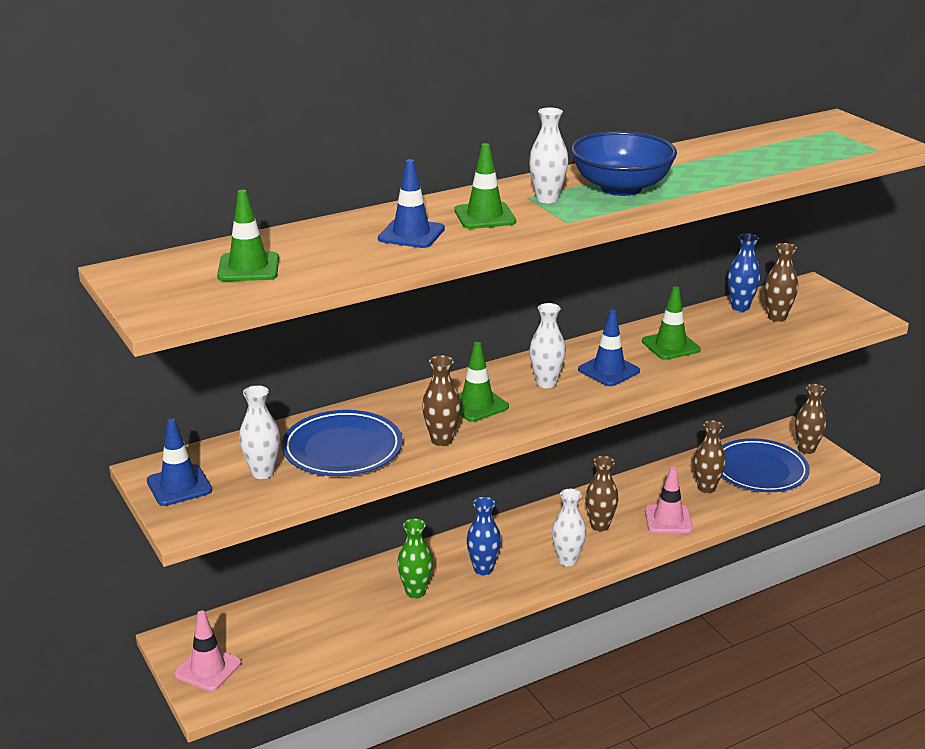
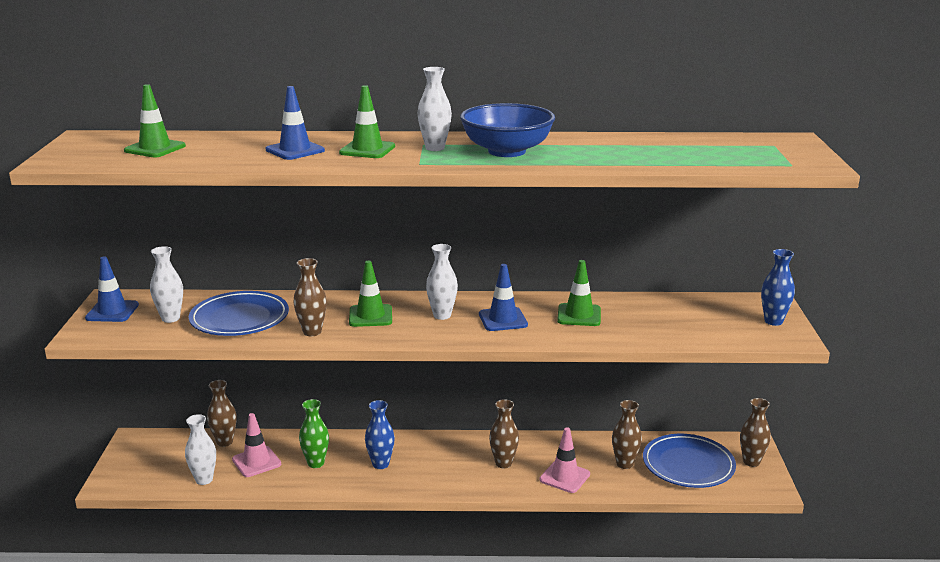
camera: 30 degrees right, 5 degrees down
(208, 669) = (131, 464): pink traffic cone -> pink traffic cone (256, 462)
(567, 560) = (449, 480): white vase -> white vase (204, 479)
(740, 307) = (681, 302): blue vase -> blue vase (773, 321)
(777, 317) = (703, 318): brown vase -> brown vase (224, 442)

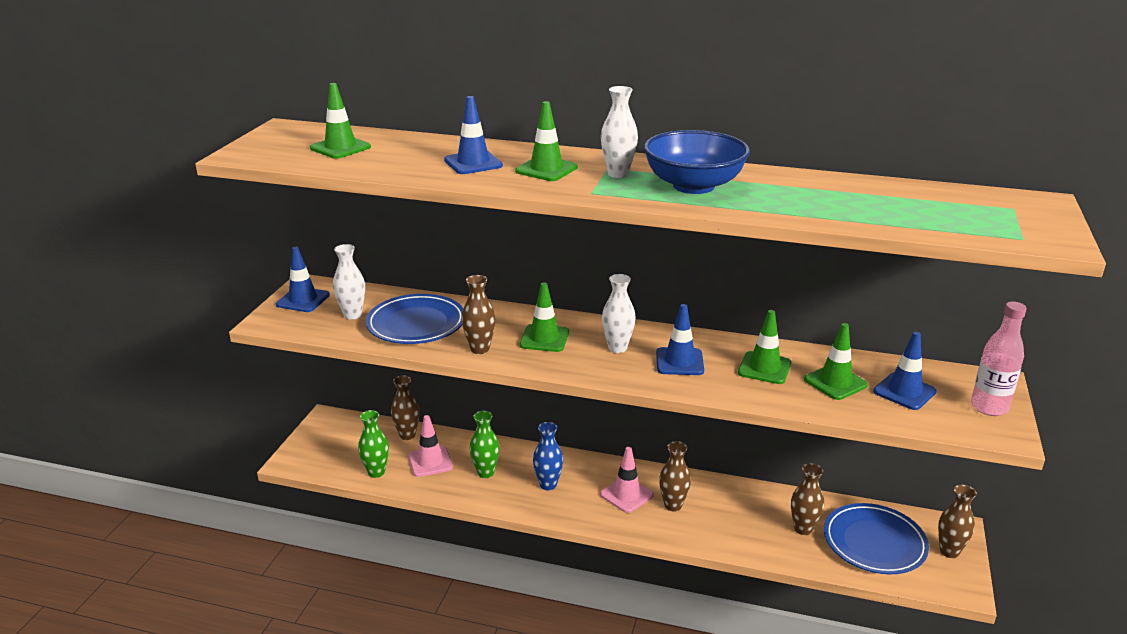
camera: 15 degrees right, 5 degrees up
(204, 479) = (376, 472): white vase -> green vase
(564, 477) = (733, 533): pink traffic cone -> pink traffic cone (626, 495)
(643, 319) = (835, 382): none -> green traffic cone
(702, 318) = (904, 391): none -> blue traffic cone
(773, 321) = (989, 407): blue vase -> pink bottle

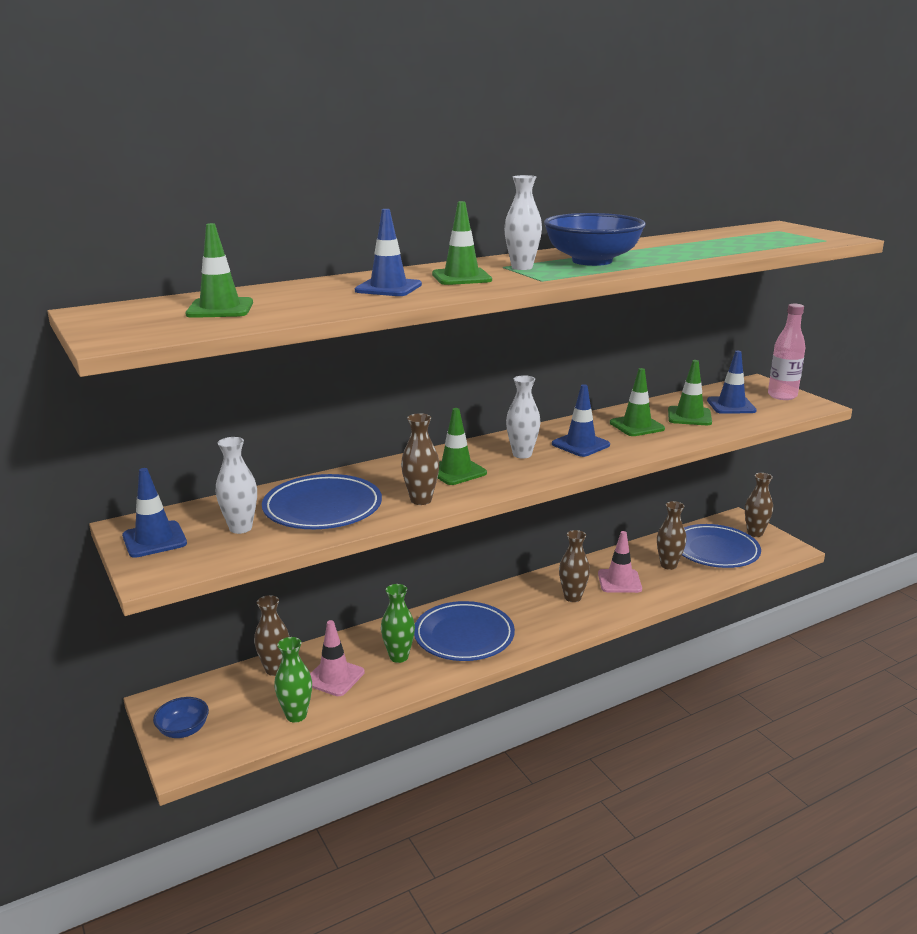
camera: 45 degrees left, 5 degrees down
(314, 443) = (183, 730): none -> blue bowl
(548, 485) = (464, 636): blue vase -> blue plate
(626, 495) = (531, 609): pink traffic cone -> pink traffic cone (619, 581)

